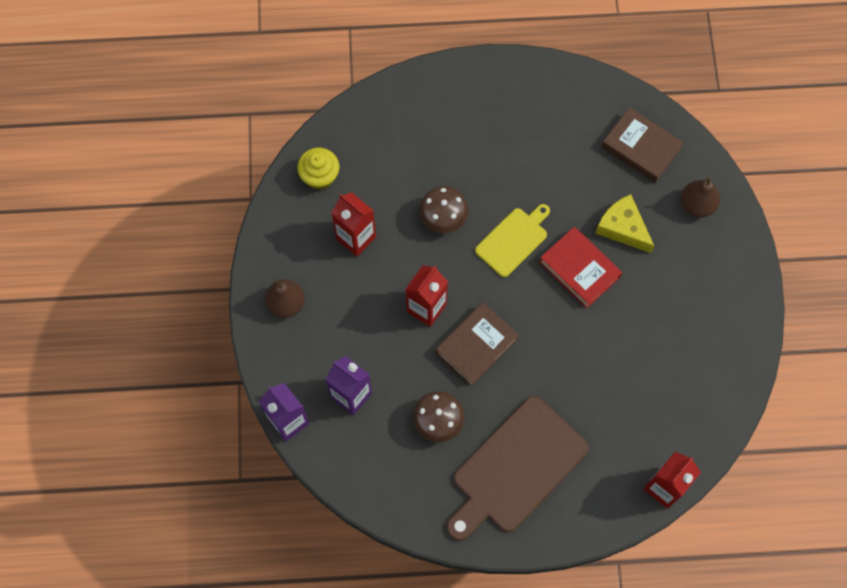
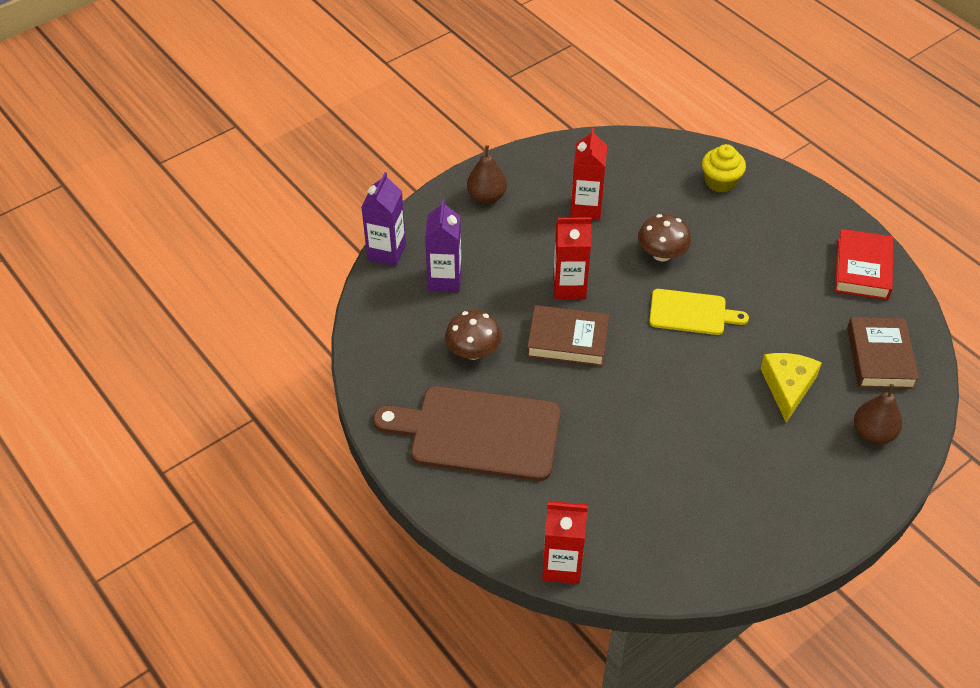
camera: 55 degrees right, 20 degrees down
(320, 176) = (616, 158): yellow cupcake -> yellow cupcake (720, 182)
(579, 269) = (713, 376): red book -> red book (862, 269)

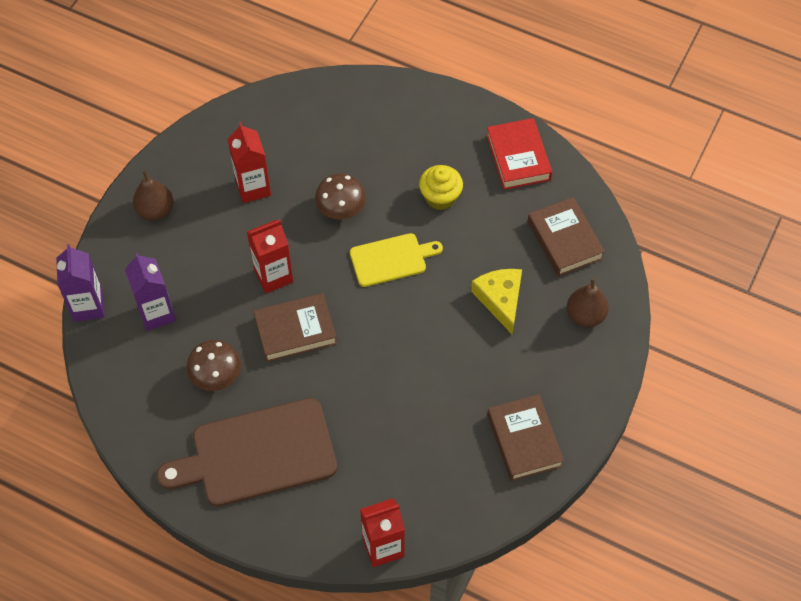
camera: 25 degrees left, 10 degrees up
(720, 182) = (362, 113): yellow cupcake -> yellow cupcake (440, 197)
(755, 525) = (524, 440): none -> brown book

